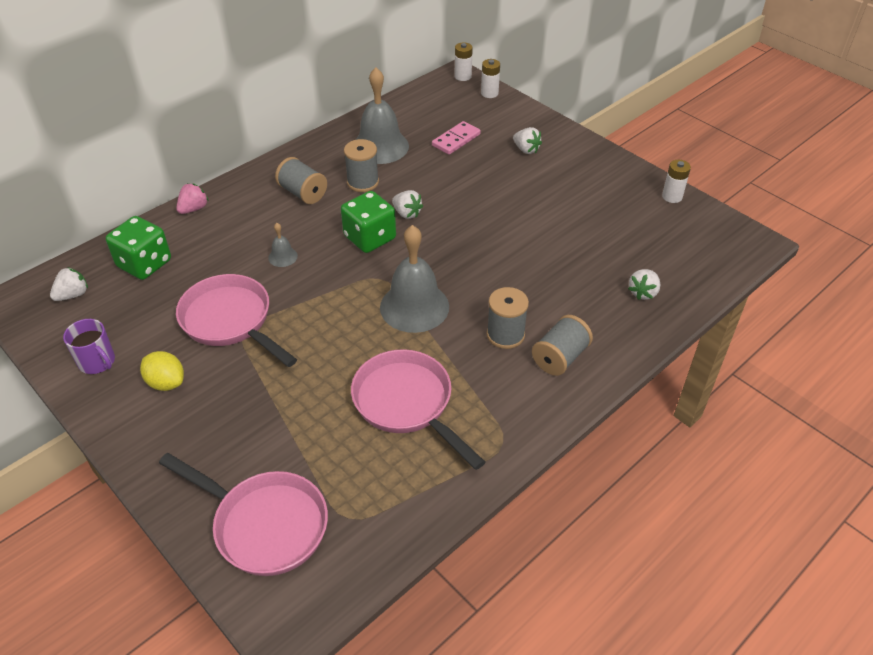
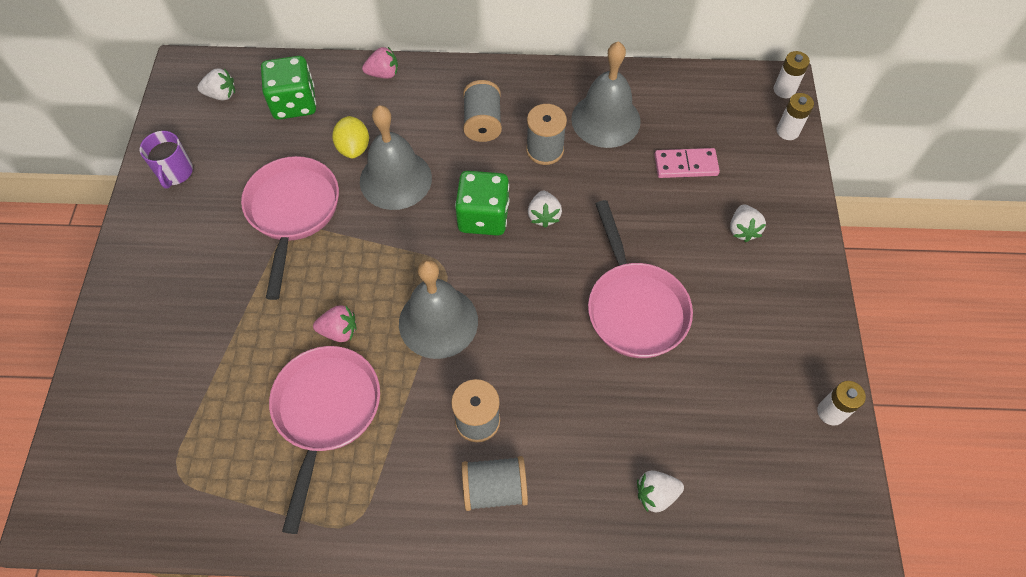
camera: 45 degrees right, 15 degrees up
(166, 382) = (195, 232): yellow lemon -> yellow lemon (354, 148)
(264, 524) = (124, 421): pink pan -> pink pan (634, 307)
(283, 257) = (395, 179): grey bell -> grey bell, size x2.25
(356, 357) = (339, 331): none -> pink strawberry

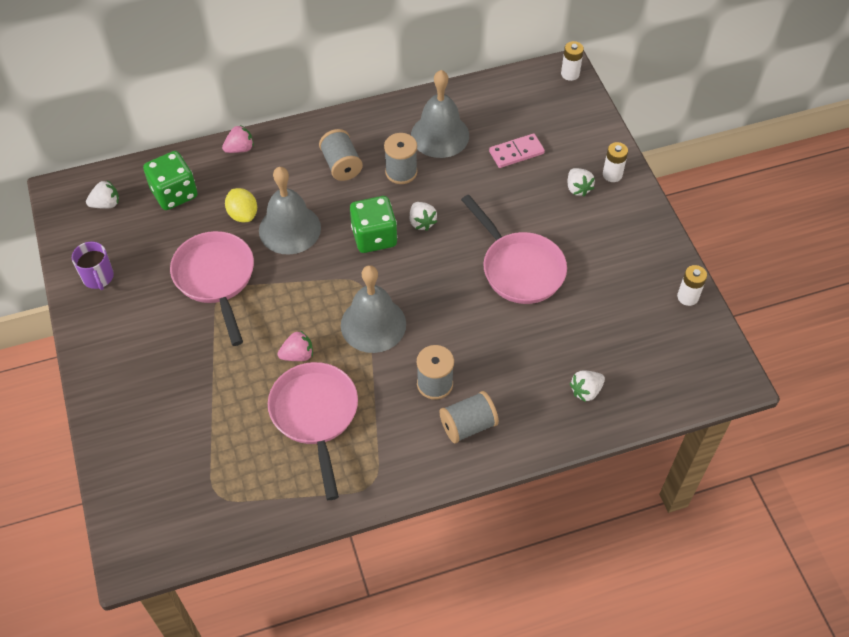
camera: 20 degrees left, 5 degrees down
(787, 131) = (584, 105): white battery -> white battery (612, 174)

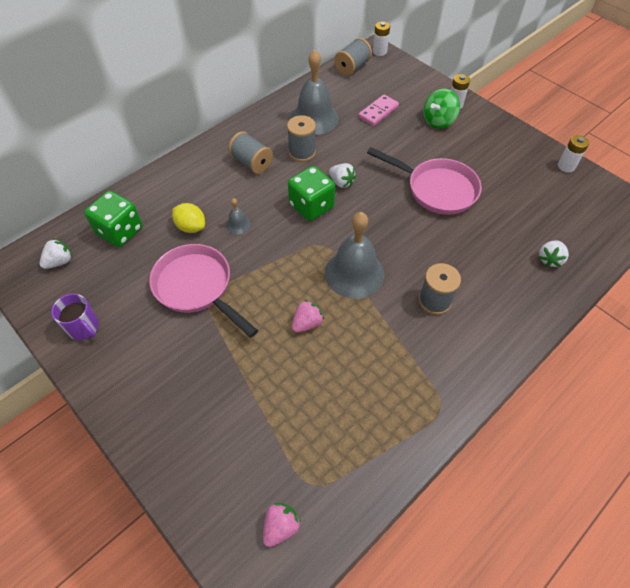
camera: 25 degrees left, 0 degrees up
(240, 149) = (159, 178): pink strawberry -> pink strawberry (281, 526)
(289, 229) = (238, 224): grey bell -> grey bell, size x0.44
(315, 416) = (354, 369): pink pan -> none
(468, 425) = (483, 323): grey spool -> grey spool (352, 67)
(578, 188) = (438, 121): white strawberry -> green spinning top

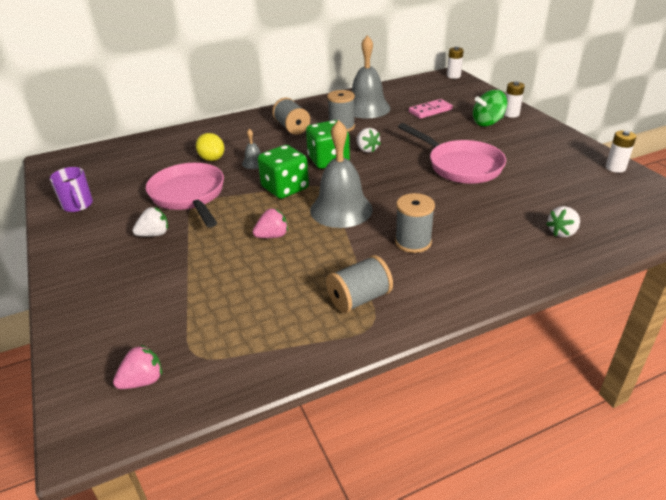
camera: 20 degrees right, 20 degrees down
(60, 261) = (91, 164): white strawberry -> white strawberry (154, 234)
(120, 231) = (152, 153): green dice -> green dice (285, 188)
(352, 67) = (421, 83): grey spool -> grey spool (359, 299)

